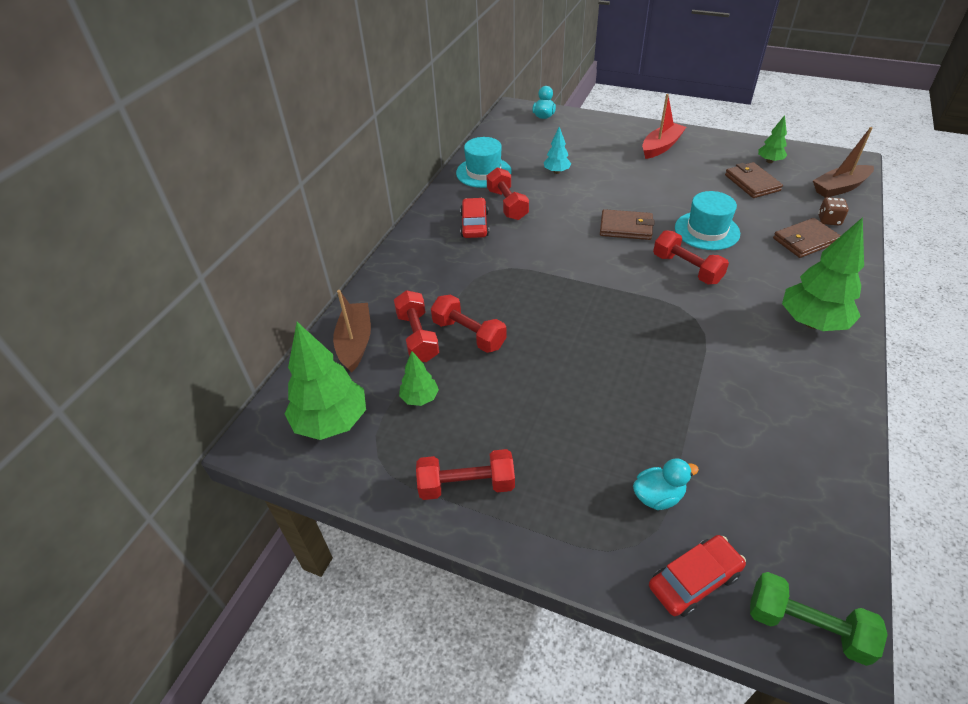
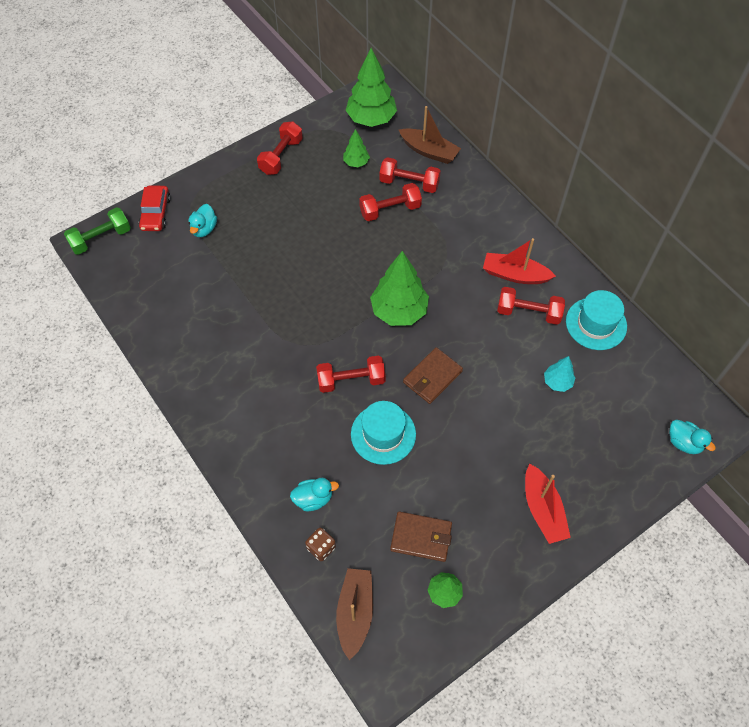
camera: 120 degrees right, 15 degrees up
(474, 224) = (515, 275): red car -> red boat
(805, 240) = (313, 498): brown wallet -> turquoise duck
(812, 322) = (236, 413): green tree -> green tree (399, 311)

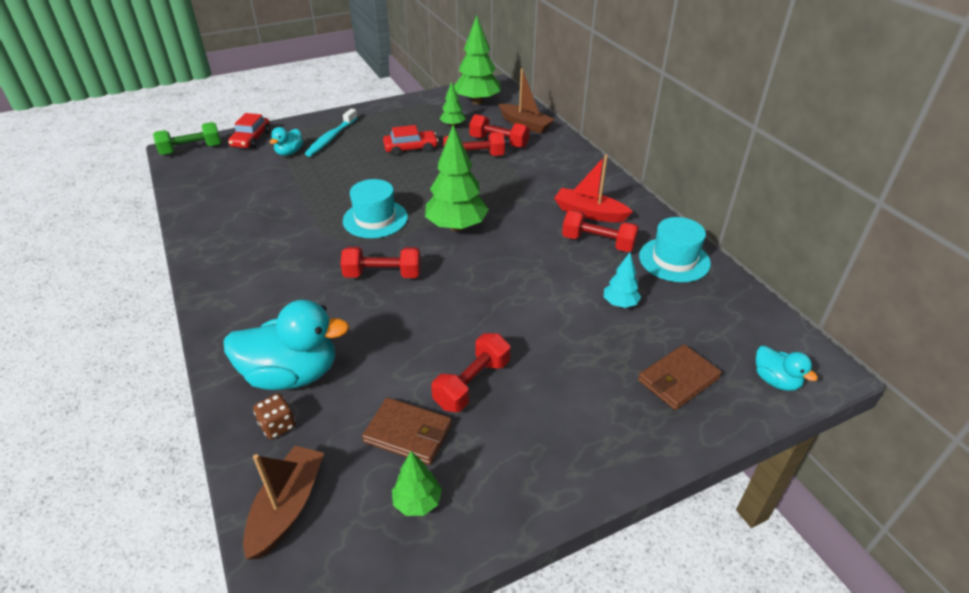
camera: 10 degrees right, 20 degrees down
(238, 200) = (331, 138): none -> turquoise toothbrush
(281, 156) = (384, 116): red dumbbell -> red dumbbell (472, 383)
(313, 498) = (292, 374): turquoise duck -> turquoise duck, size x1.98
(324, 205) = (411, 148): none -> red car
(383, 434) = (400, 325): turquoise hat -> turquoise hat (375, 219)
(432, 377) = (474, 282): brown wallet -> brown wallet (678, 379)
(543, 509) = (576, 426): red boat -> none

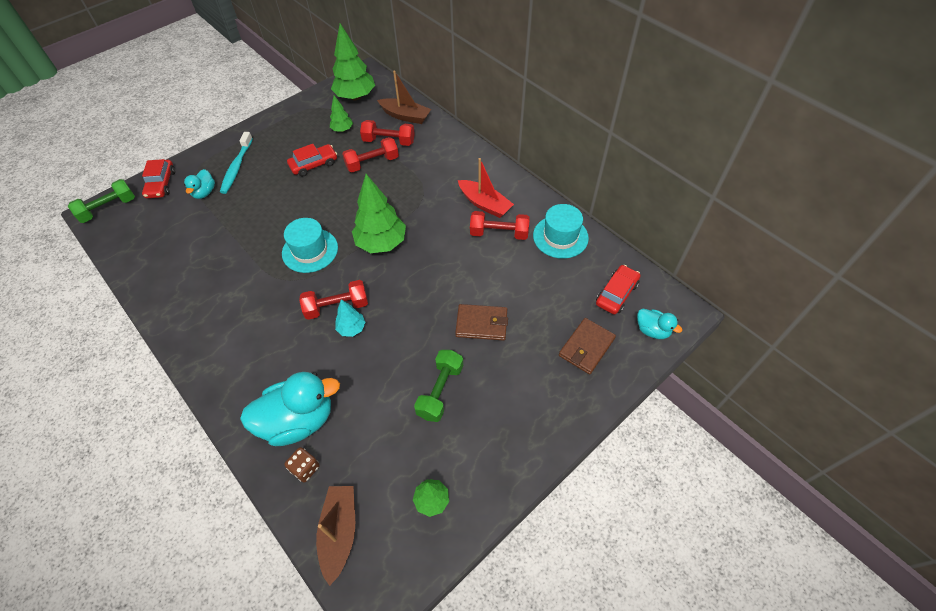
camera: 15 degrees left, 15 degrees up
(408, 433) = (406, 447): brown wallet -> brown wallet (481, 324)
(472, 383) = (440, 391): red dumbbell -> green dumbbell
(589, 213) = (485, 204): red boat -> red boat turned 150 degrees counterclockwise
(620, 304) = (530, 289): turquoise tree -> turquoise tree (352, 328)
(734, 331) = (616, 294): none -> red car

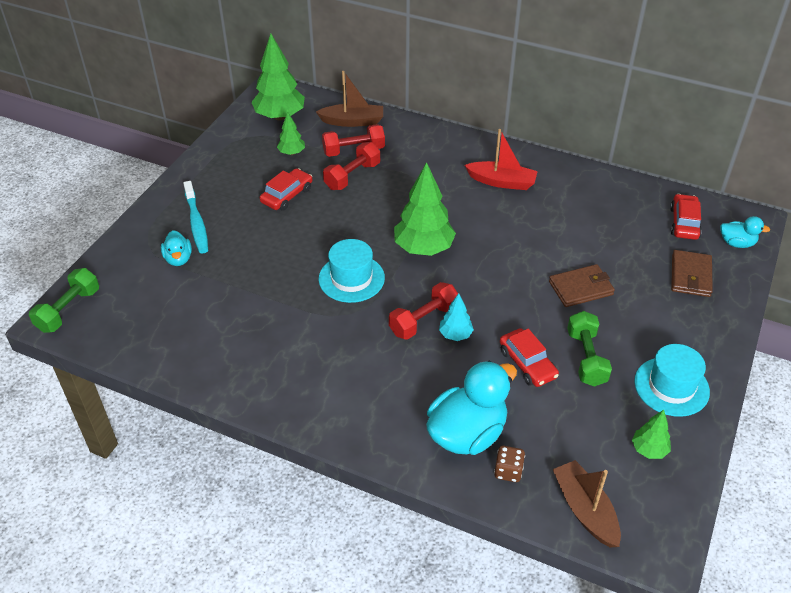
camera: 25 degrees left, 10 degrees down
(161, 184) = (115, 265): red car -> red car (527, 363)
(499, 233) = (536, 204): red dumbbell -> none
(560, 237) = (597, 190): turquoise hat -> turquoise hat (671, 386)

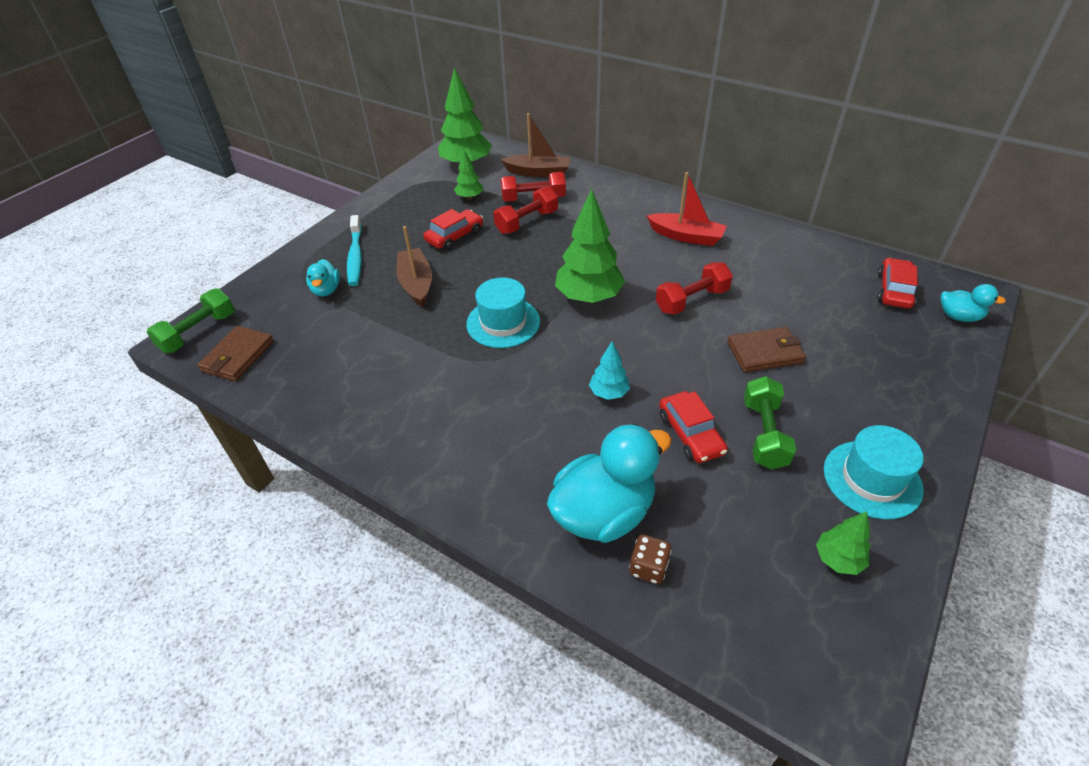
camera: 10 degrees right, 0 degrees up
(423, 320) = (575, 374): red dumbbell -> red dumbbell (692, 300)
(585, 510) = (745, 633): brown boat -> brown boat (416, 284)
(690, 276) = (900, 349): brown wallet -> brown wallet (238, 356)

